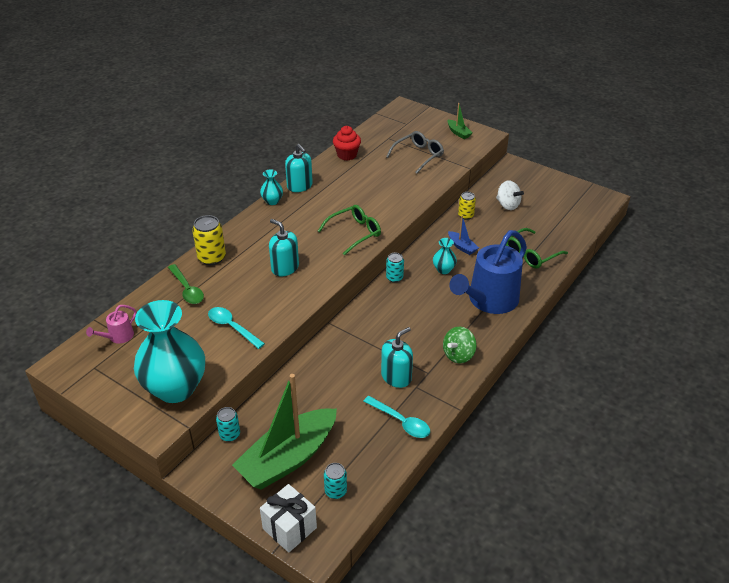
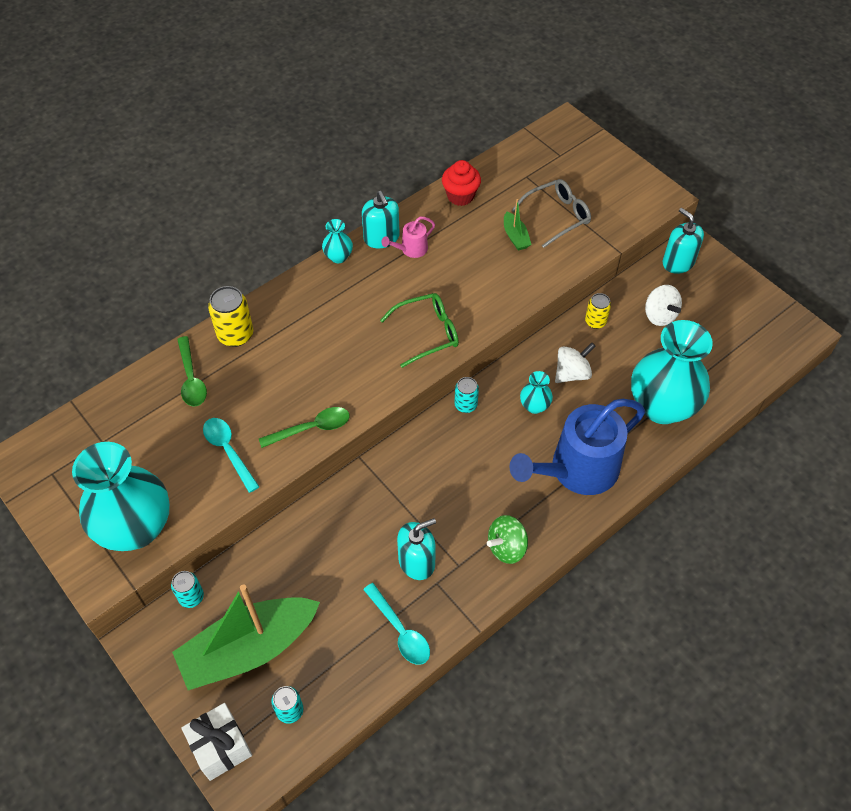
camera: 15 degrees right, 15 degrees up
(118, 337) = (91, 434): pink watering can -> pink watering can (411, 249)
(285, 268) = (321, 371): turquoise soap dispenser -> turquoise soap dispenser (678, 262)
(291, 302) = (311, 428): none -> green spoon
(458, 133) = (627, 185): green boat -> green boat (515, 237)
(462, 247) = (572, 373): blue boat -> white spinning top
(531, 254) = (662, 406): green glasses -> turquoise vase

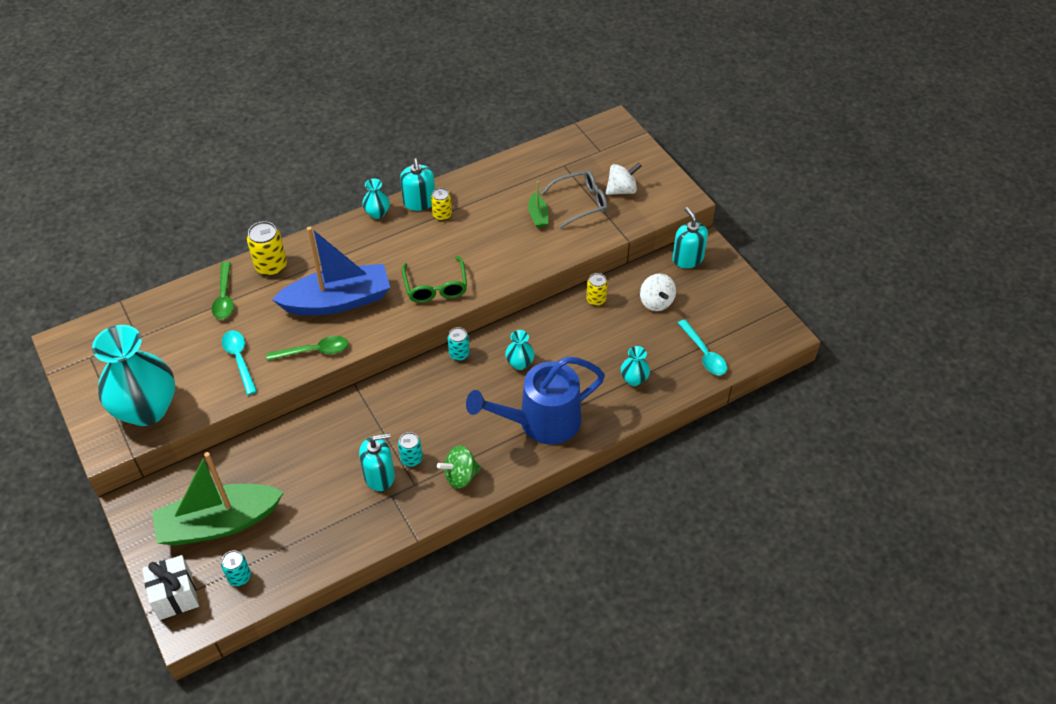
camera: 10 degrees right, 5 degrees down
(191, 597) = (182, 475): turquoise can -> turquoise can (411, 459)
(322, 365) = (338, 301): none -> blue boat
(400, 631) = (349, 529): turquoise spoon -> turquoise spoon (704, 354)
(411, 249) = (442, 215): pink watering can -> yellow can
(427, 333) = (435, 287): green glasses -> green glasses turned 90 degrees clockwise
(460, 196) = (499, 175): red cupcake -> none
(572, 373) = (561, 341): white spinning top -> white spinning top (621, 190)
(662, 406) = (634, 379): turquoise vase -> turquoise vase, size x0.43

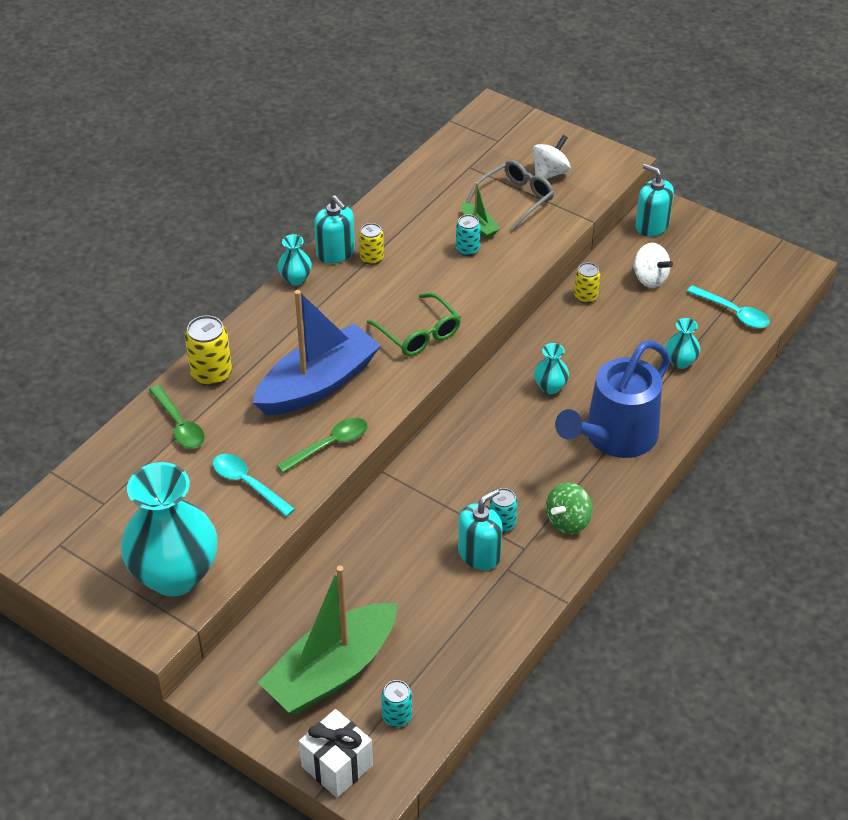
camera: 25 degrees left, 5 degrees down
(459, 354) = (478, 400): turquoise can -> turquoise can (467, 249)

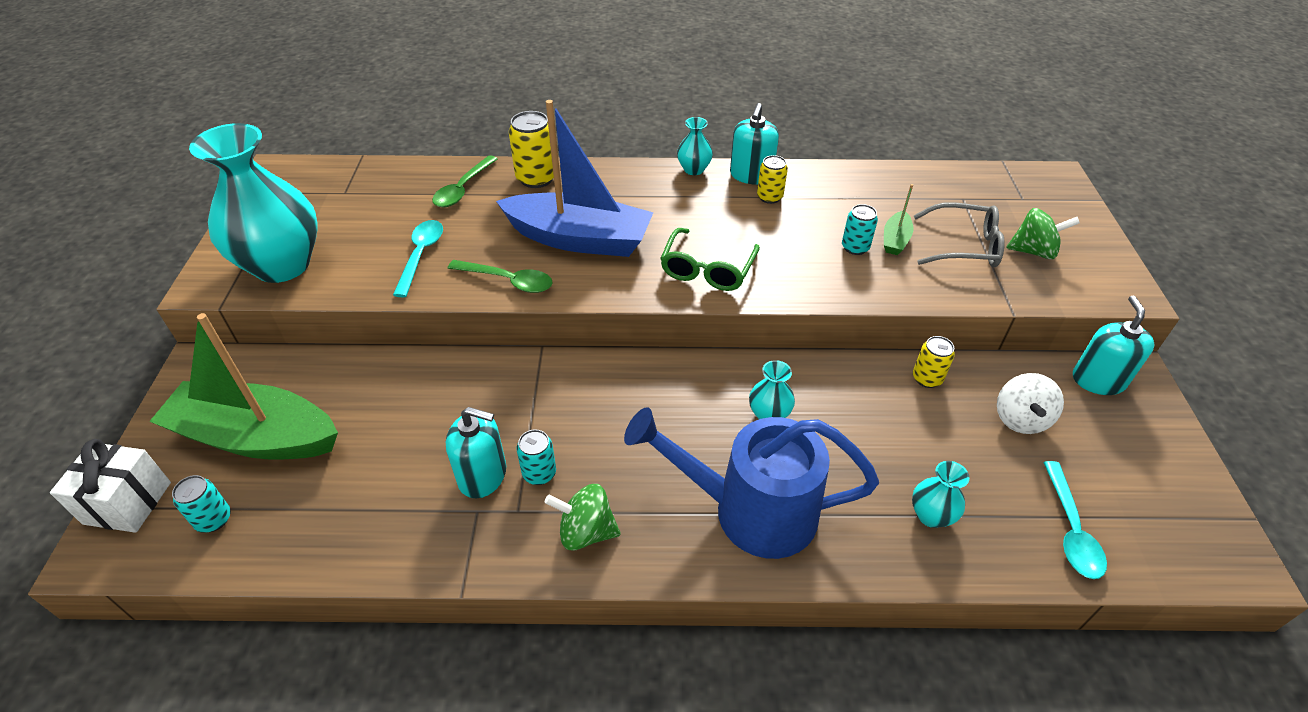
camera: 55 degrees right, 0 degrees up
(549, 173) = (1033, 251): white spinning top -> green spinning top

